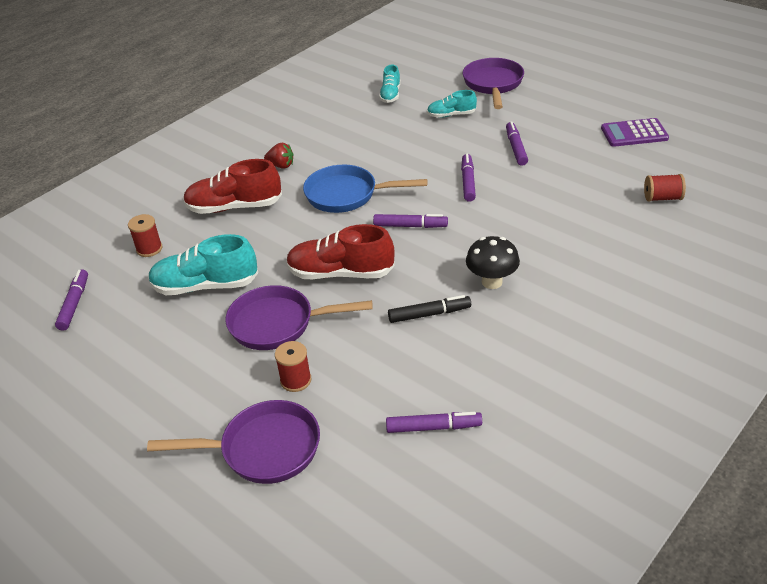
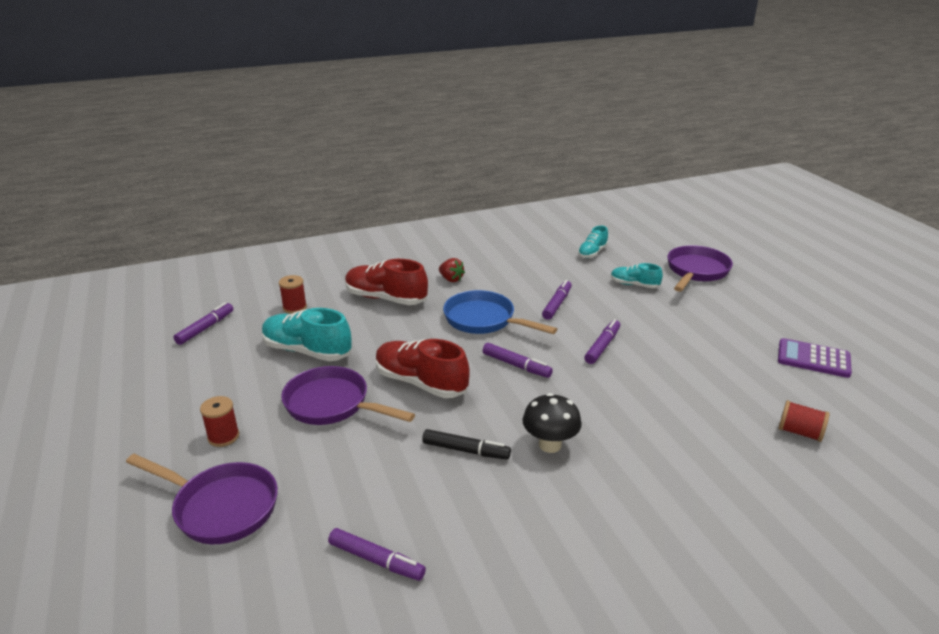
camera: 25 degrees right, 10 degrees down
(296, 380) = (301, 459): red spool -> red spool (223, 436)
(516, 148) = (674, 332): purple marker -> purple marker (557, 304)

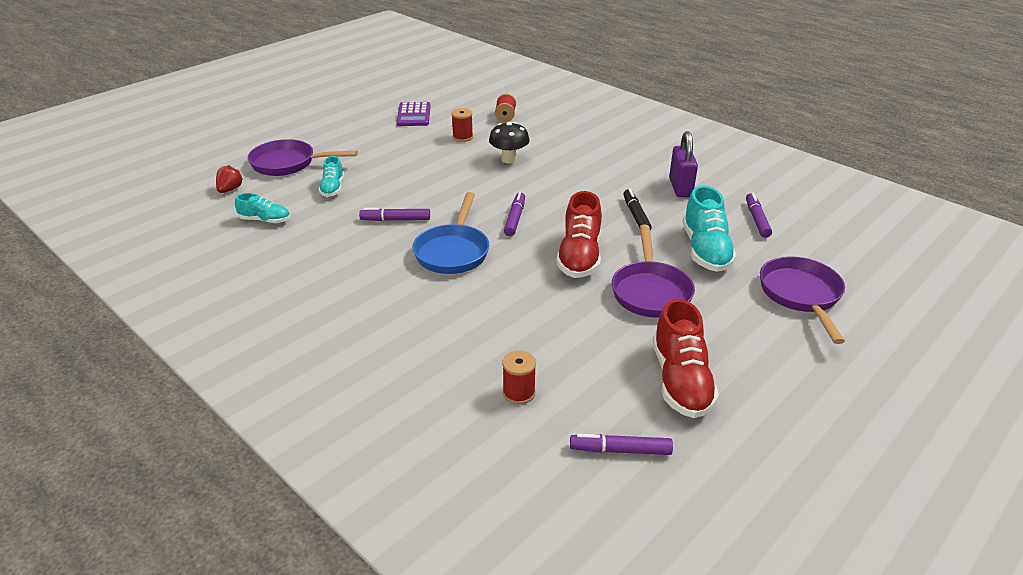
camera: 115 degrees left, 5 degrees up
(223, 436) = (746, 332): red spool -> red spool (462, 137)
(307, 351) = (592, 341): turquoise shoe -> turquoise shoe (705, 250)
(385, 298) = (450, 328): red shoe -> red shoe (680, 381)
(451, 279) = (377, 295): red strawberry -> red strawberry (230, 190)
(505, 523) = (680, 187): none -> purple padlock
(550, 445) = (597, 187): black mushroom -> black mushroom (509, 159)
(602, 346) = (455, 187): purple marker -> none

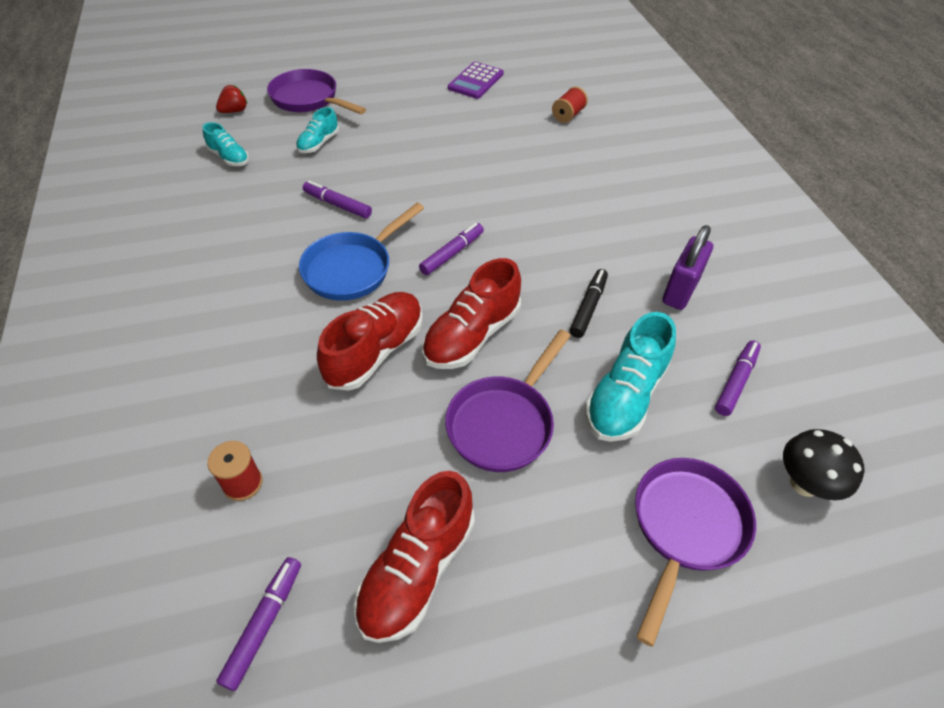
camera: 30 degrees right, 15 degrees up
(462, 137) = (498, 126): red spool -> none
(509, 159) = (519, 173): black mushroom -> black mushroom (804, 483)
(525, 289) = (375, 351): none -> red shoe
(620, 450) = (264, 624): purple marker -> purple marker turned 75 degrees clockwise

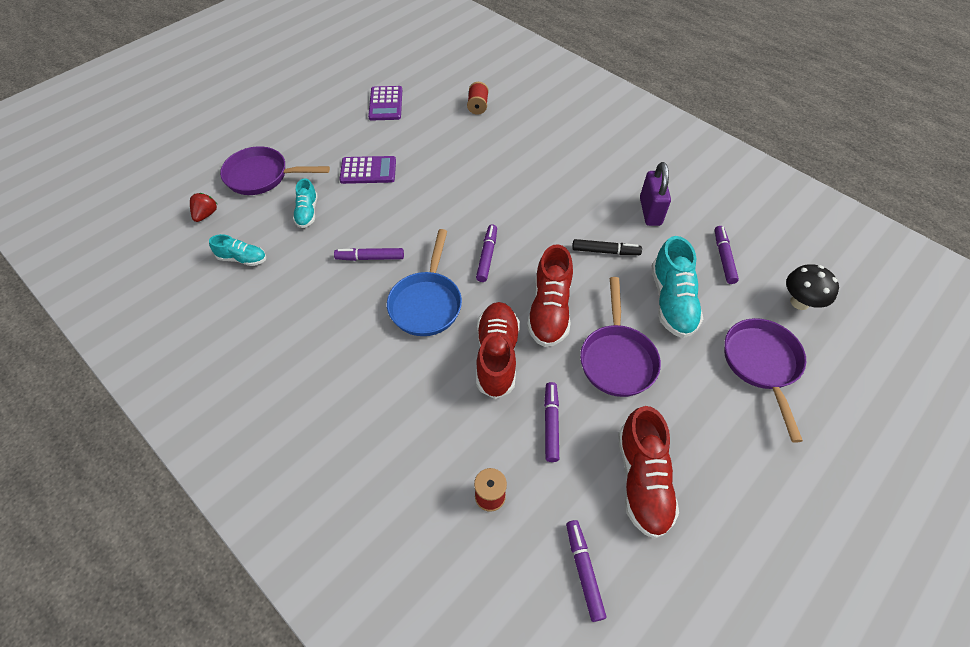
camera: 30 degrees left, 5 degrees up
(370, 449) = (551, 424): none -> purple marker
(406, 130) = (368, 170): none -> purple calculator
(588, 307) = (605, 251): black marker -> black marker turned 105 degrees clockwise

